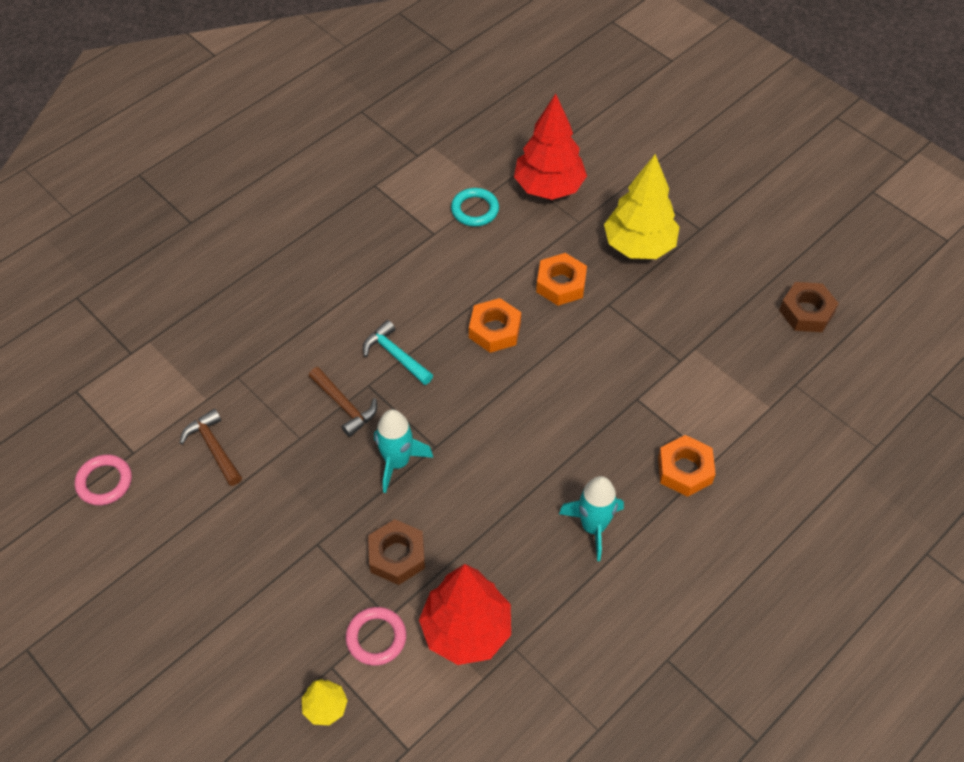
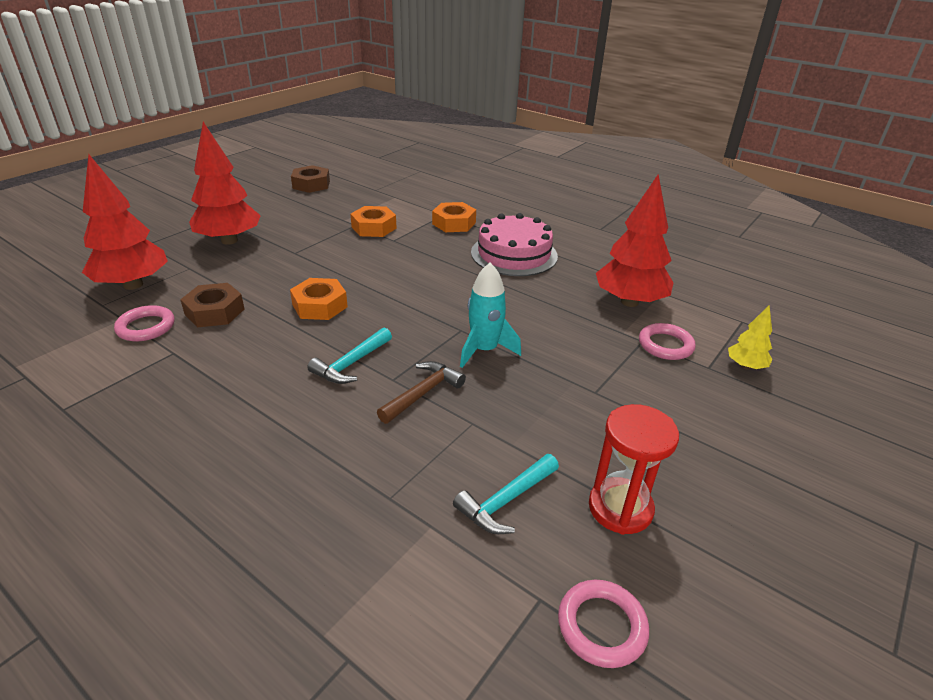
camera: 100 degrees left, 20 degrees down
(185, 522) = (620, 508): none -> red hourglass
(213, 447) = (505, 501): brown hammer -> turquoise hammer
(397, 556) = (583, 341): brown nut -> brown nut (214, 312)
(475, 210) = (146, 327): turquoise ring -> pink ring
(561, 284) = (267, 274): orange nut -> orange nut (374, 227)
(593, 527) = (514, 254): turquoise rocket -> pink cake
(639, 246) = (229, 241): yellow tree -> red tree

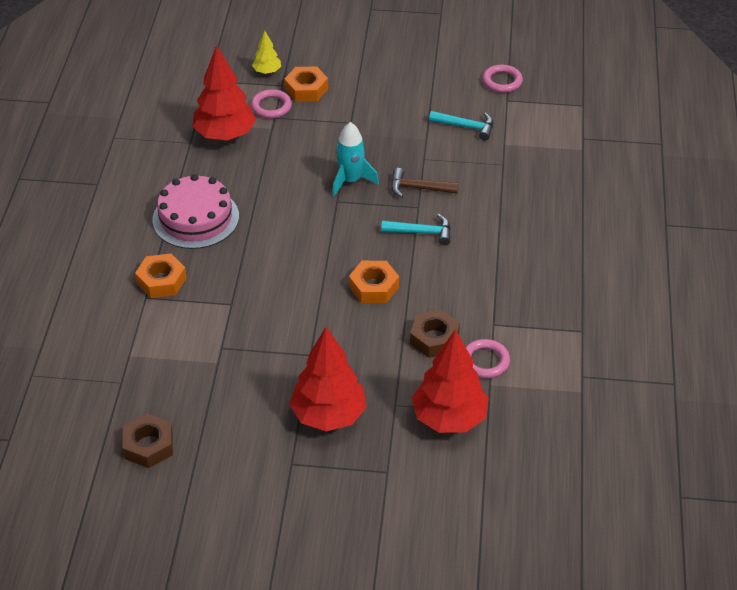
camera: 120 degrees left, 10 degrees up
(374, 227) = (217, 331): orange nut -> orange nut (306, 89)
(620, 508) = (434, 91): red hourglass -> none

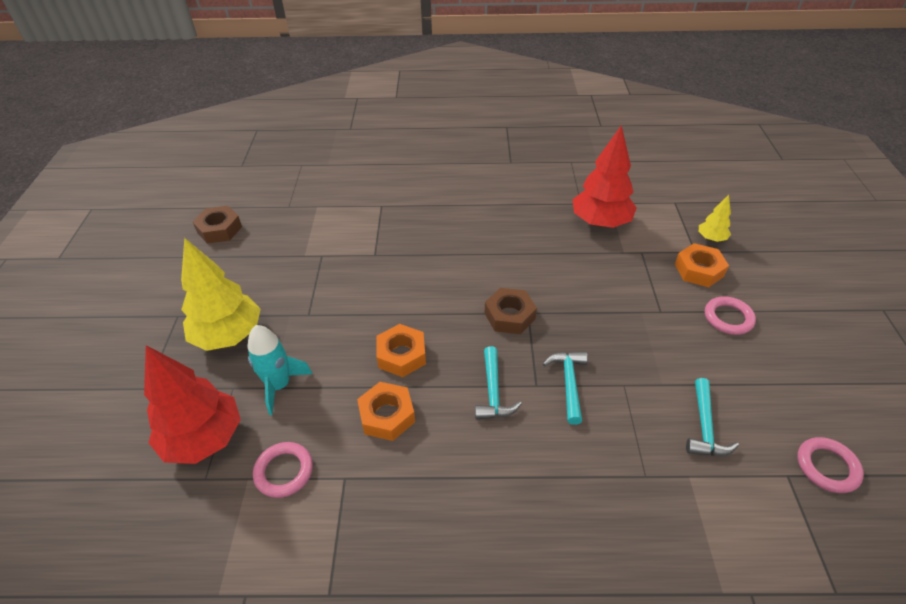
camera: 85 degrees right, 0 degrees up
(161, 281) = (401, 211): orange nut -> orange nut (387, 415)
(195, 218) = (481, 219): pink cake -> none
(271, 107) = (657, 248): pink ring -> pink ring (728, 318)
(329, 415) = (228, 336): red tree -> yellow tree
(351, 181) = (563, 321): turquoise rocket -> turquoise rocket (279, 385)
(418, 188) = (568, 383): brown hammer -> turquoise hammer
(434, 339) = (323, 416): brown nut -> brown nut (509, 316)

